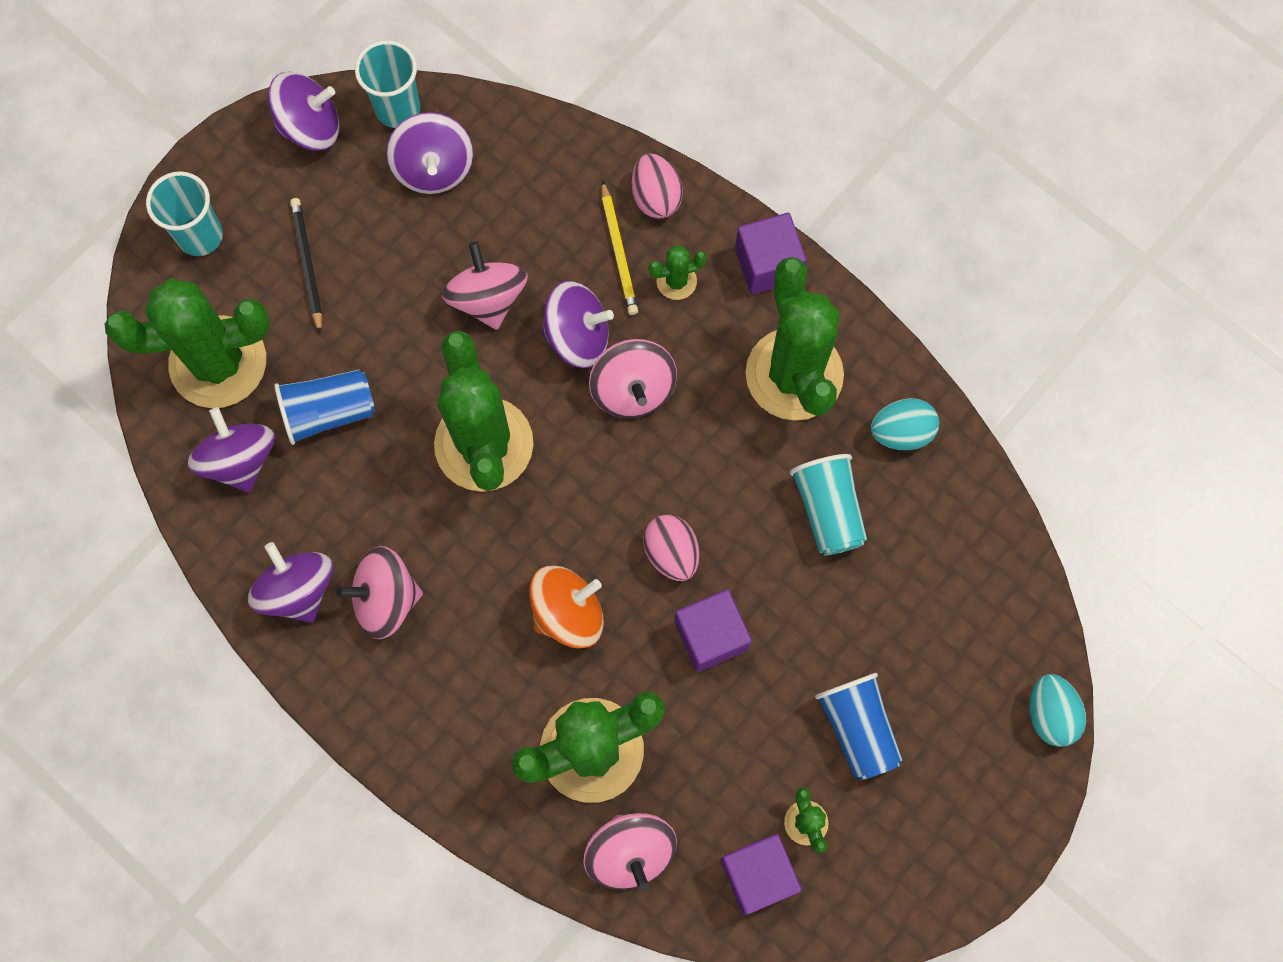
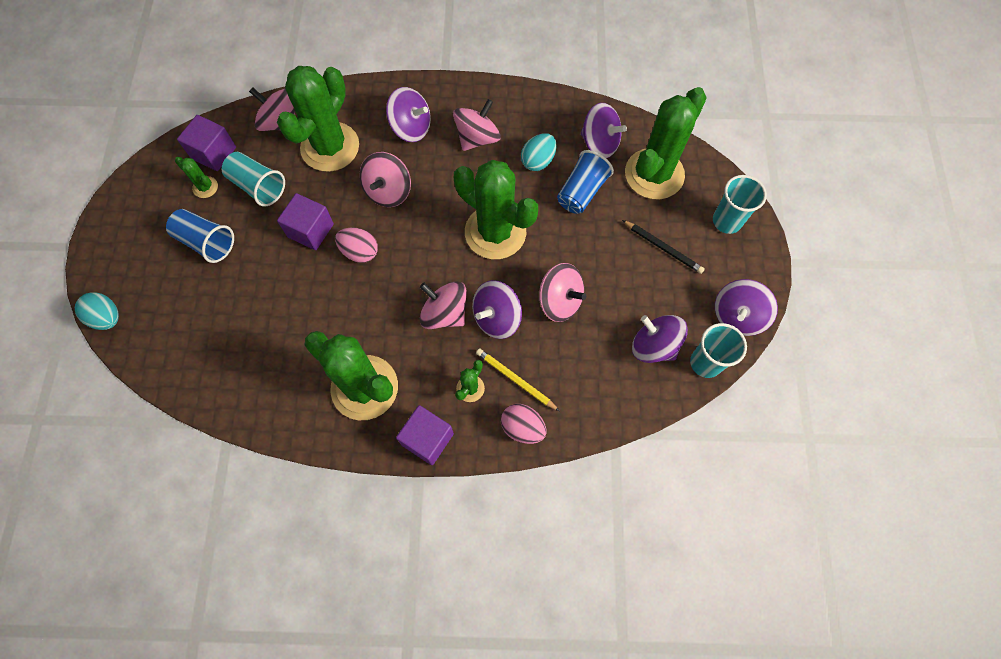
camera: 140 degrees right, 5 degrees down
(298, 590) = (519, 114): purple spinning top -> purple spinning top (411, 128)
(568, 613) = (388, 191): orange spinning top -> pink spinning top
(828, 510) = (293, 331): turquoise cup -> turquoise cup (258, 186)
(901, 432) = (281, 402): turquoise egg -> turquoise egg (538, 161)

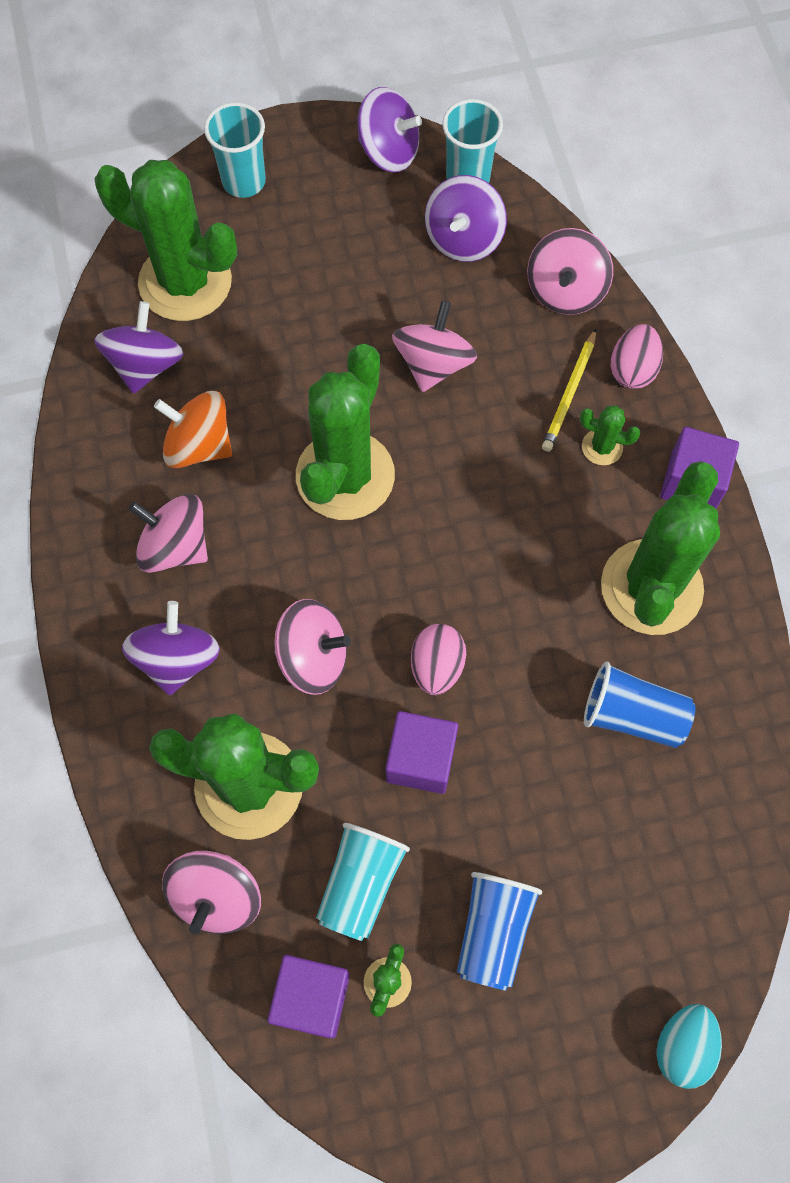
camera: 105 degrees left, 0 degrees up
(444, 313) = (501, 511): pink spinning top -> pink spinning top (565, 291)
(497, 318) = (485, 439): purple spinning top -> none
(538, 161) = (199, 445): turquoise egg -> orange spinning top
(581, 192) = (241, 372): blue cup -> blue cup (632, 715)
(663, 248) = (309, 251): black pencil -> none

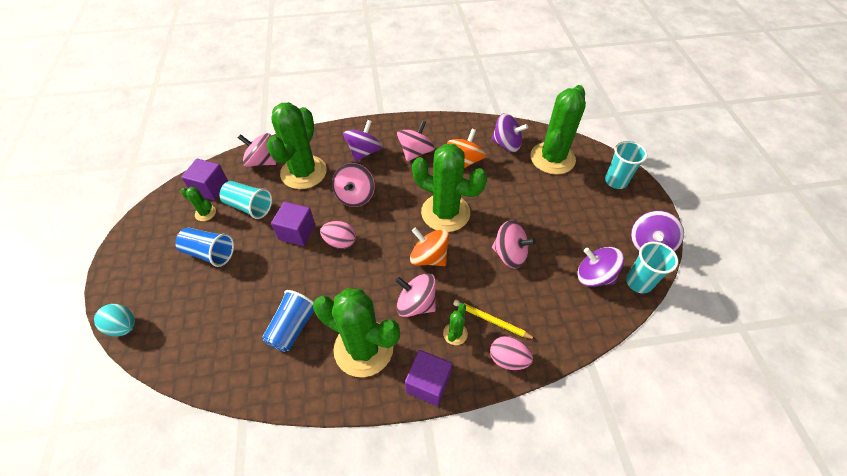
camera: 95 degrees right, 15 degrees down
(177, 659) = (364, 152): purple spinning top -> purple spinning top turned 75 degrees counterclockwise
(455, 498) = (429, 257): none -> orange spinning top
(565, 291) = (563, 327): pink spinning top -> pink spinning top (416, 304)

